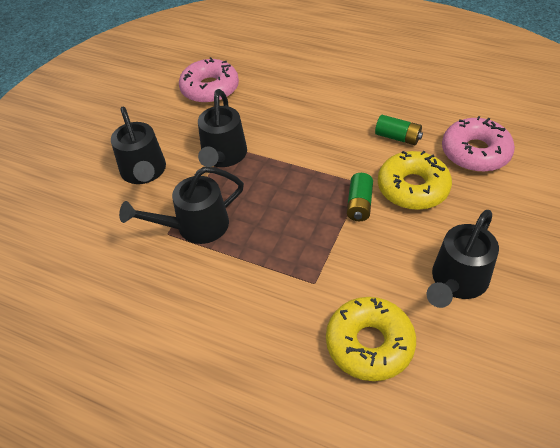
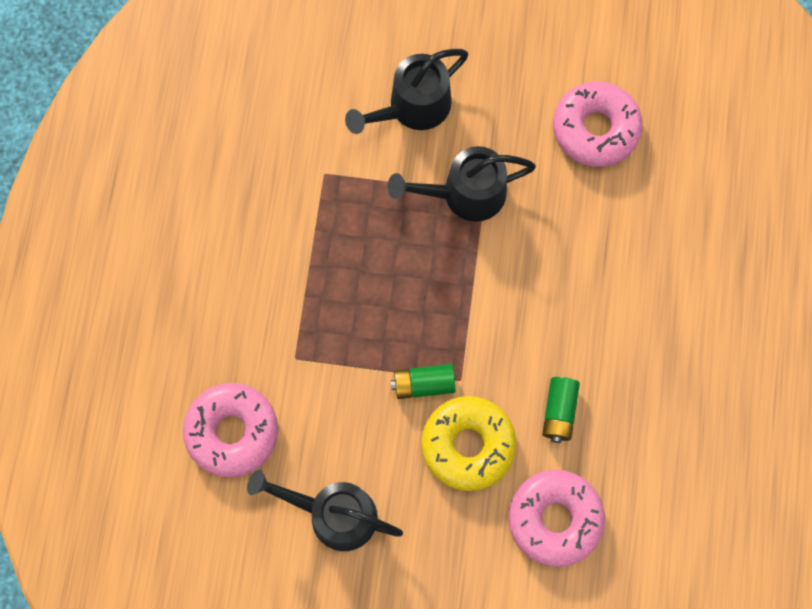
camera: 70 degrees right, 25 degrees up
(194, 227) = (341, 201): black watering can -> none
(369, 344) = (232, 432): yellow donut -> pink donut

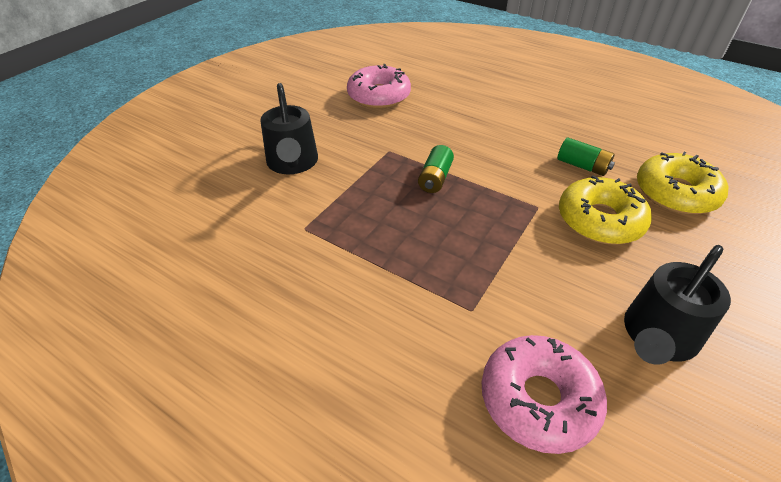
camera: 65 degrees left, 30 degrees down
(423, 384) = (534, 229): green battery -> green battery (435, 178)
(464, 194) = (382, 160): black watering can -> none
(554, 519) = (675, 193): pink donut -> yellow donut

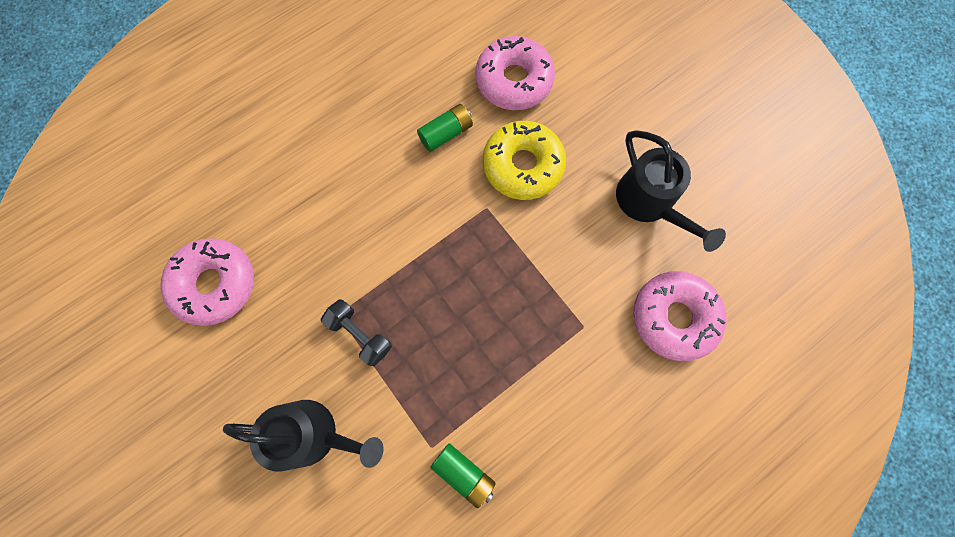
camera: 70 degrees left, 30 degrees up
(379, 165) = (360, 334): none -> black dumbbell
(435, 178) = (406, 284): green battery -> green battery (464, 473)
(675, 193) = (514, 81): yellow donut -> pink donut

